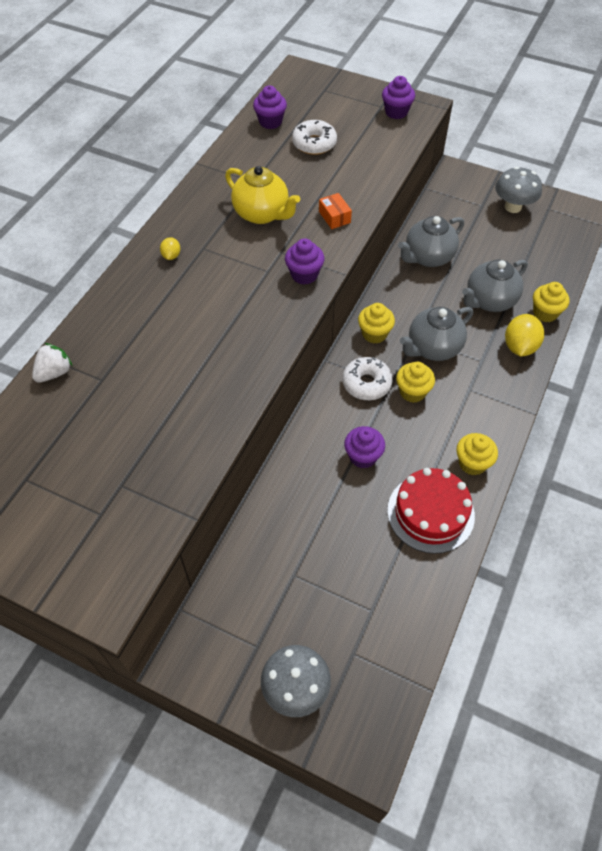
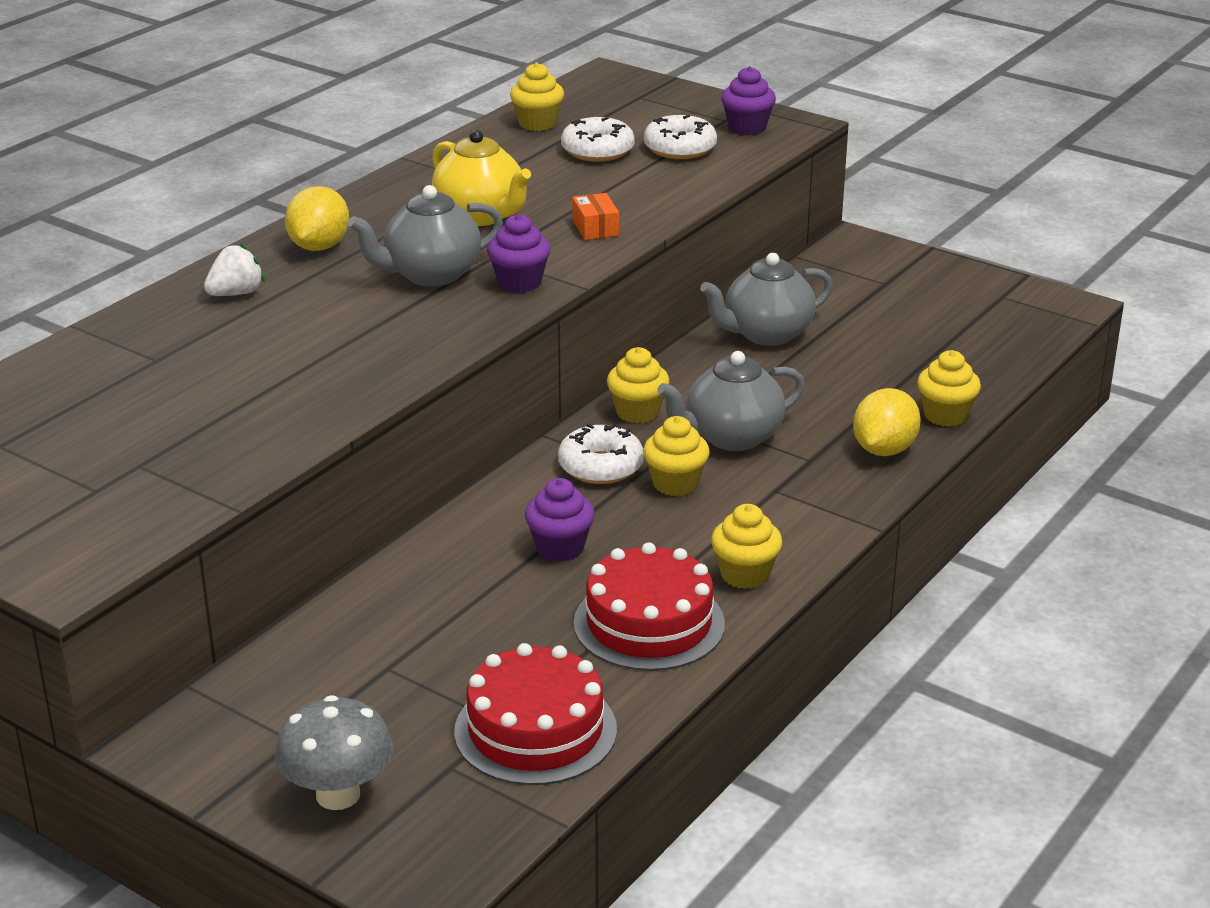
camera: 10 degrees right, 25 degrees down
(54, 373) = (89, 346): white strawberry -> white strawberry (236, 293)
(171, 256) = (319, 247): yellow lemon -> yellow lemon, size x1.94
(270, 122) = (537, 123): purple cupcake -> yellow cupcake
(362, 136) = (680, 148): none -> white donut
(392, 614) = (535, 730): none -> red cake
(489, 301) = (852, 393): grey teapot -> grey teapot (430, 275)
(513, 207) = (939, 289): grey mushroom -> none

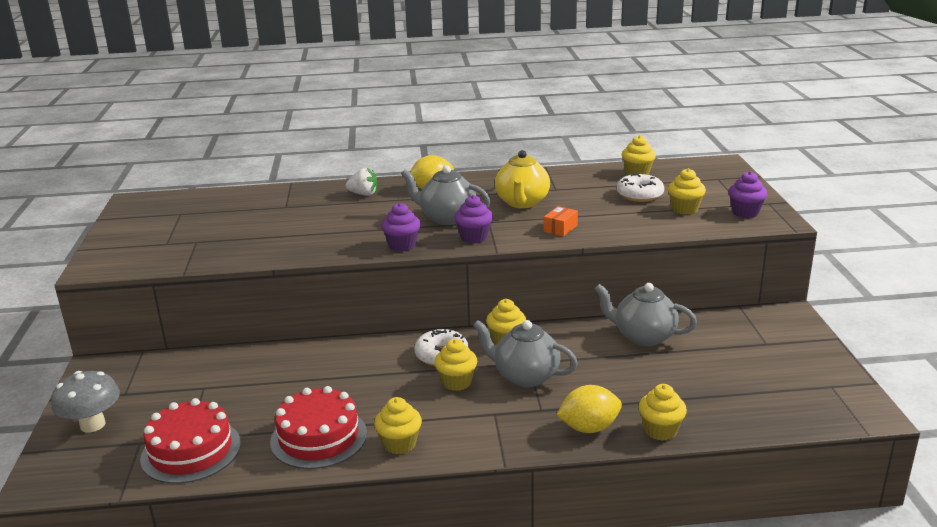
camera: 50 degrees right, 5 degrees down
(560, 548) = (354, 380): purple cupcake -> purple cupcake (402, 245)
(680, 148) = (684, 209): white donut -> yellow cupcake

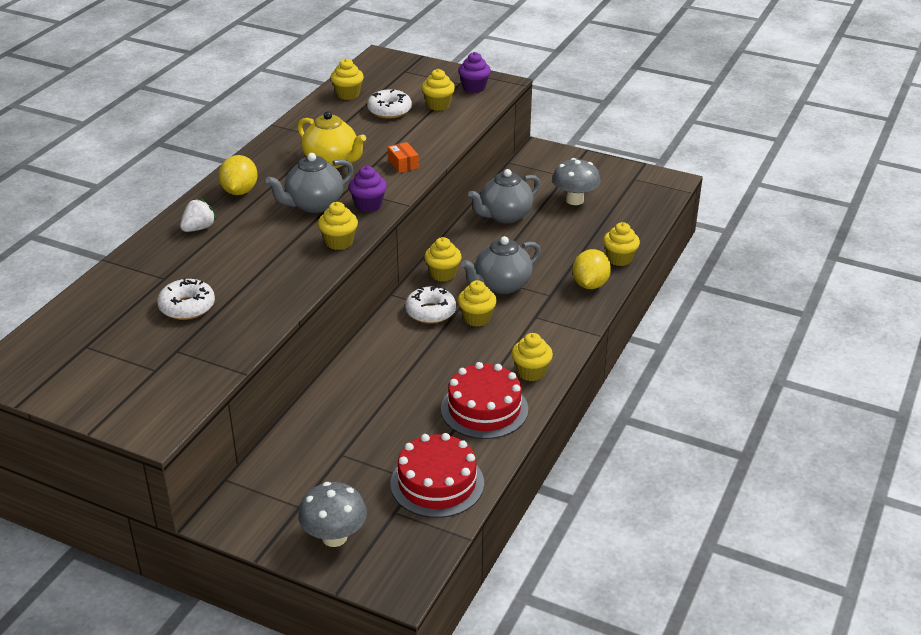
camera: 60 degrees left, 10 degrees up
(255, 226) = (187, 307): none -> white donut
(402, 245) = (339, 242): purple cupcake -> yellow cupcake
(730, 364) = (574, 200): none -> grey mushroom

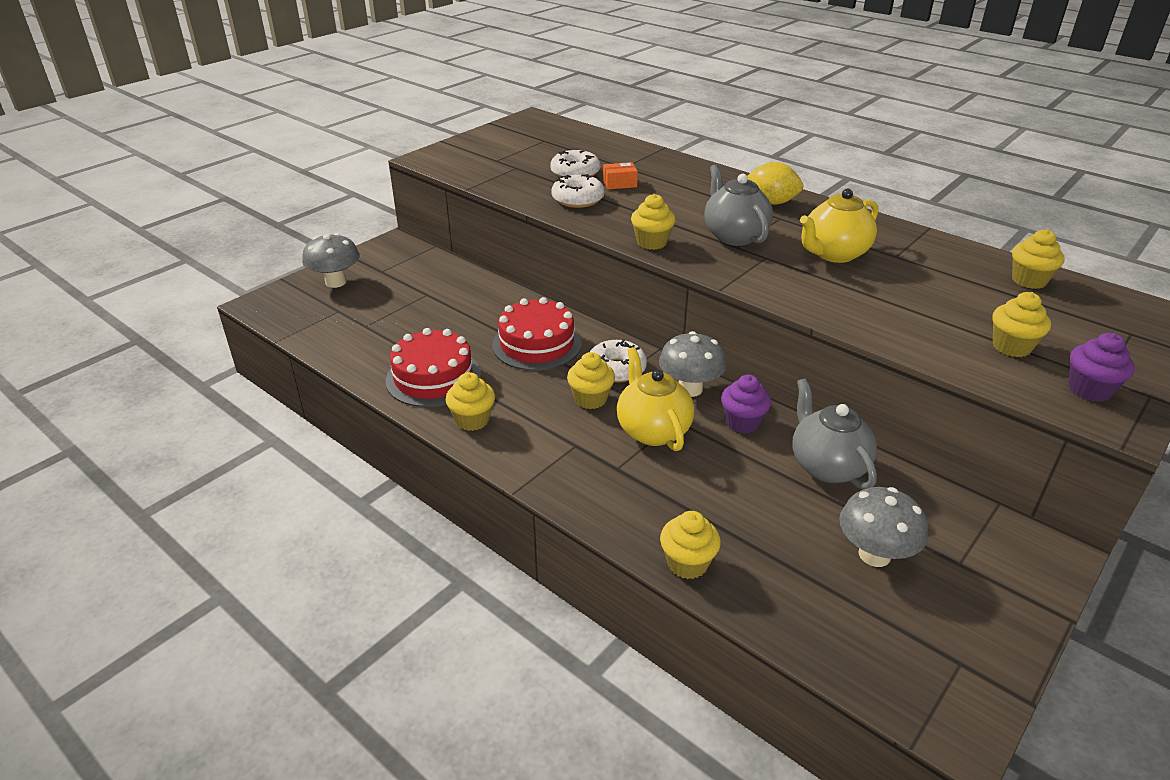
camera: 105 degrees right, 0 degrees up
(198, 228) = (703, 182): white strawberry -> none
(368, 205) = (725, 265): purple cupcake -> purple cupcake (742, 422)
(389, 110) = (983, 305): white donut -> white donut (578, 199)
(403, 164) = (824, 297): orange box -> orange box (619, 183)
(437, 483) = (353, 335): red cake -> red cake (537, 344)
(443, 274) = (690, 389): yellow cupcake -> grey mushroom
(501, 285) = (652, 430): grey teapot -> yellow teapot
(590, 284) = (629, 513): yellow lemon -> none

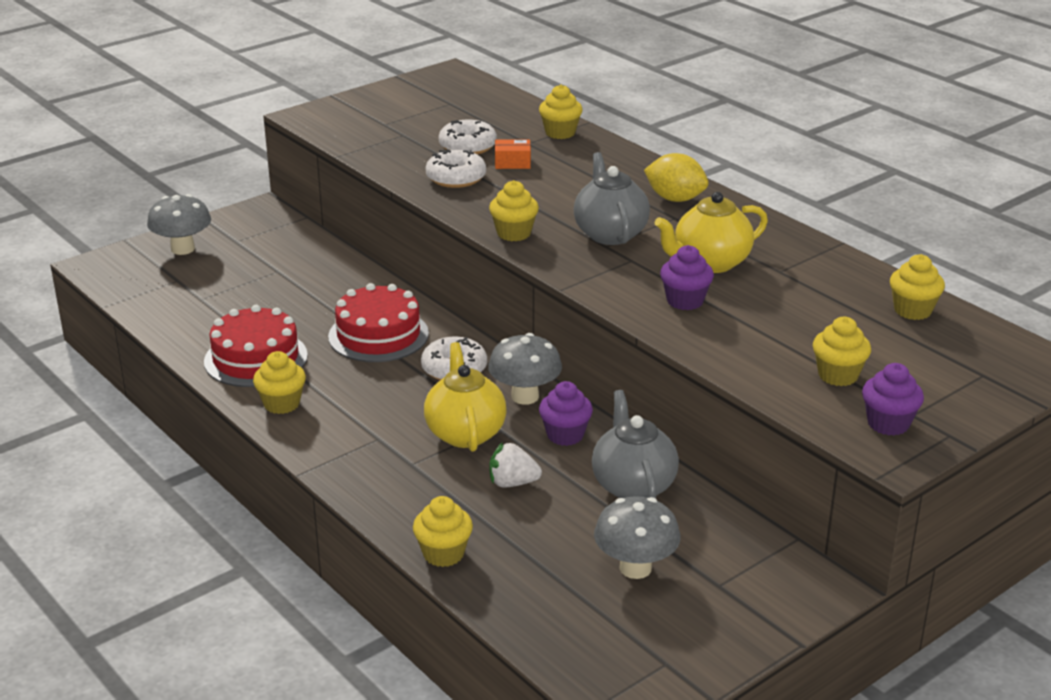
camera: 10 degrees right, 5 degrees down
(590, 399) = (413, 396): yellow cupcake -> yellow cupcake (560, 133)
(718, 477) = (512, 483): none -> white strawberry
(834, 290) = (685, 301): none -> purple cupcake

